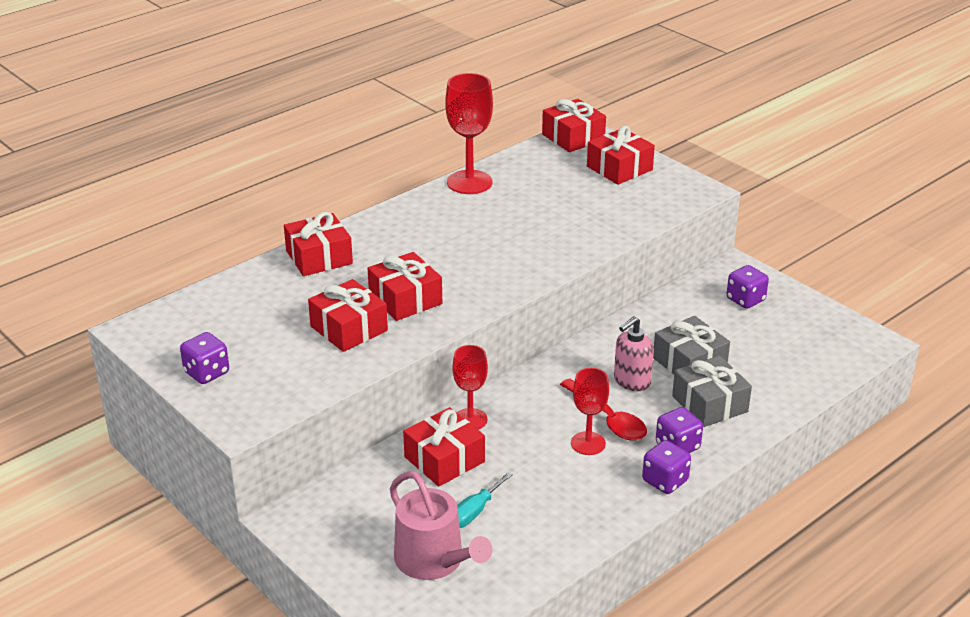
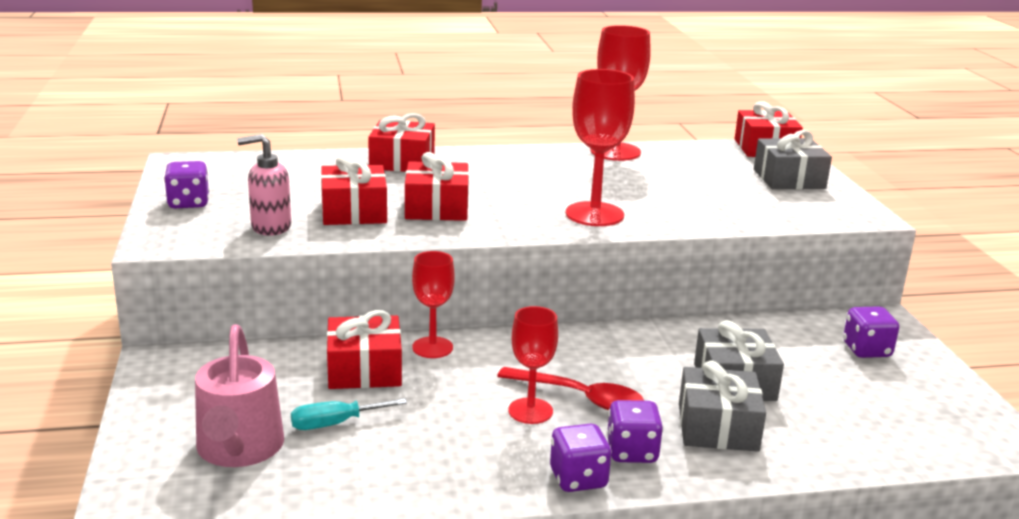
camera: 30 degrees right, 10 degrees down
(524, 260) = (594, 214): none -> red goblet
(607, 418) = (579, 397): red spoon -> red spoon turned 60 degrees counterclockwise
(619, 168) = (789, 179): red gift -> grey gift
(631, 381) = (645, 375): pink soap dispenser -> pink soap dispenser (270, 227)

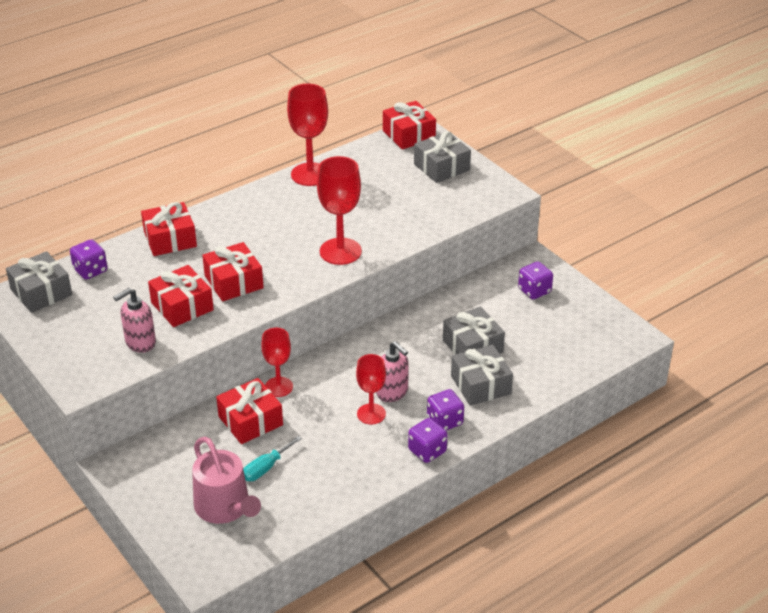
camera: 25 degrees left, 15 degrees up
(188, 203) = (60, 339): purple dice -> purple dice (90, 270)
(218, 166) = (41, 292): none -> grey gift
(579, 397) = (392, 392): red spoon -> pink soap dispenser

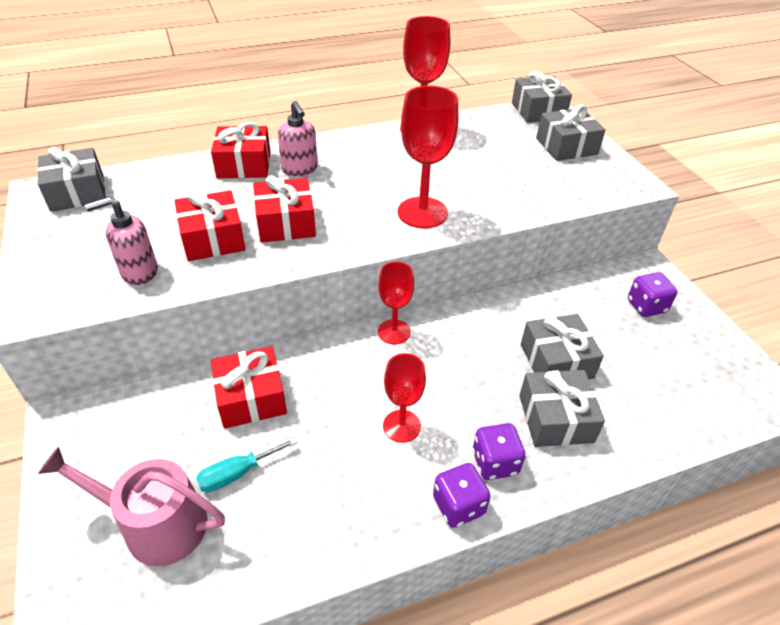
camera: 15 degrees right, 5 degrees up
(90, 270) = (143, 180): purple dice -> none
(225, 507) = (156, 524): pink watering can -> pink watering can turned 120 degrees clockwise
(278, 387) = (304, 359): red goblet -> red goblet (394, 332)
(392, 392) = (438, 401): pink soap dispenser -> pink soap dispenser (300, 169)
(408, 135) = (538, 111): red gift -> grey gift

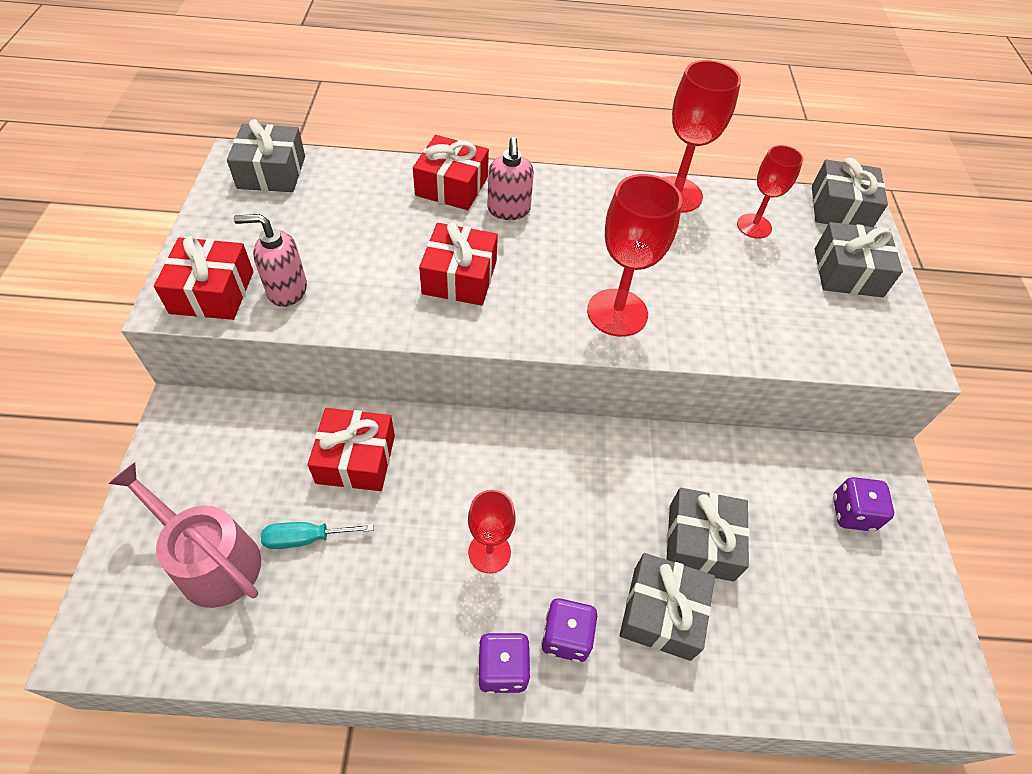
camera: 20 degrees right, 10 degrees up
(213, 238) = (376, 273): red gift -> red gift (212, 292)
(394, 332) = (536, 436): red goblet -> red goblet (754, 226)

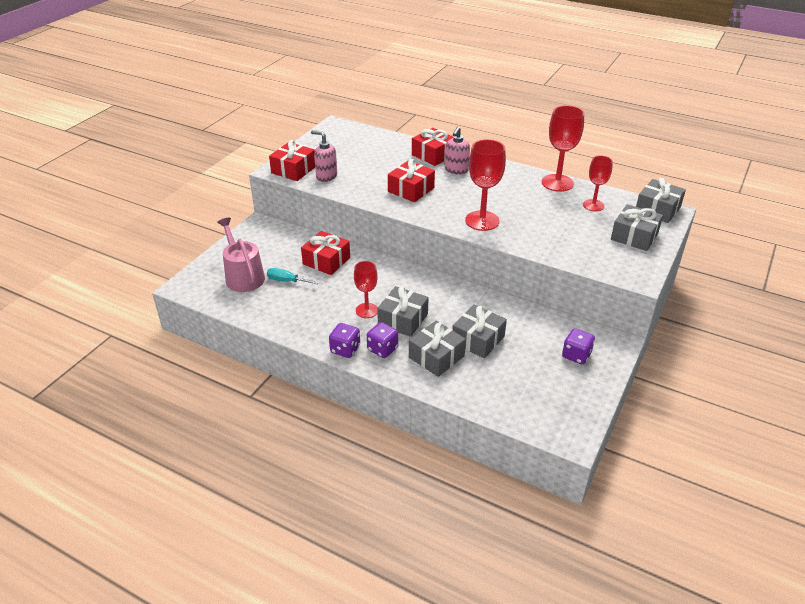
camera: 30 degrees right, 15 degrees down
(271, 172) = (347, 132): grey gift -> grey gift (403, 319)

